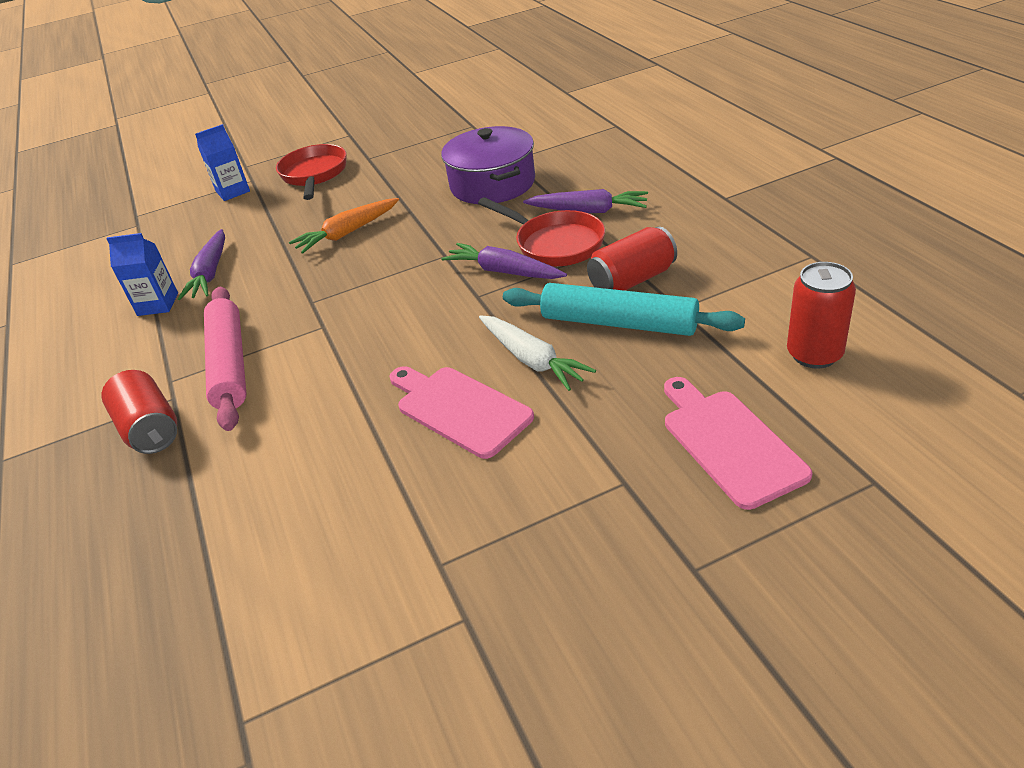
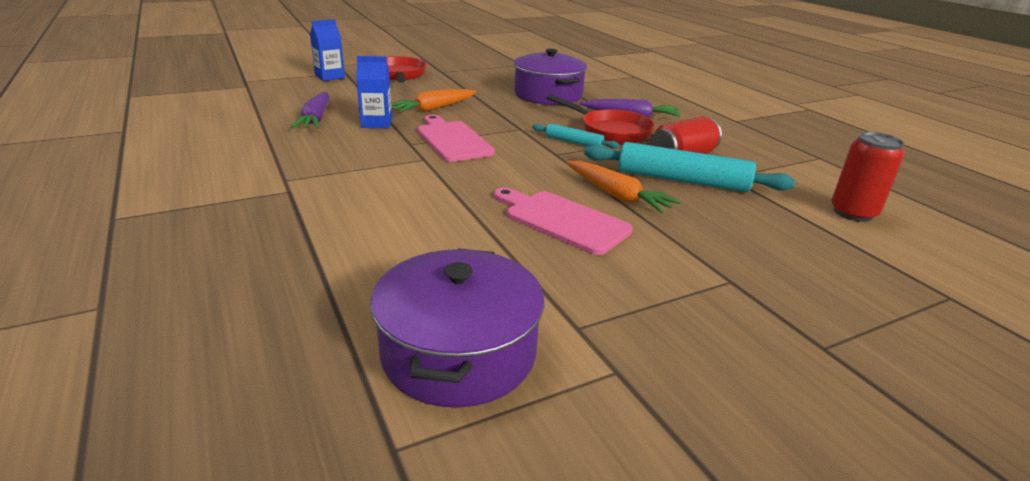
camera: 10 degrees left, 10 degrees down
(150, 429) = (268, 209): red can -> none
(158, 304) = (269, 132): blue carton -> blue carton (376, 123)
(230, 364) = (341, 174): pink rolling pin -> none
(315, 607) = (458, 352): none -> purple pot
(503, 271) = (573, 142): purple carrot -> turquoise rolling pin
(532, 360) = (617, 195): white carrot -> orange carrot
(729, 443) = (811, 262): pink cutting board -> pink cutting board (452, 140)

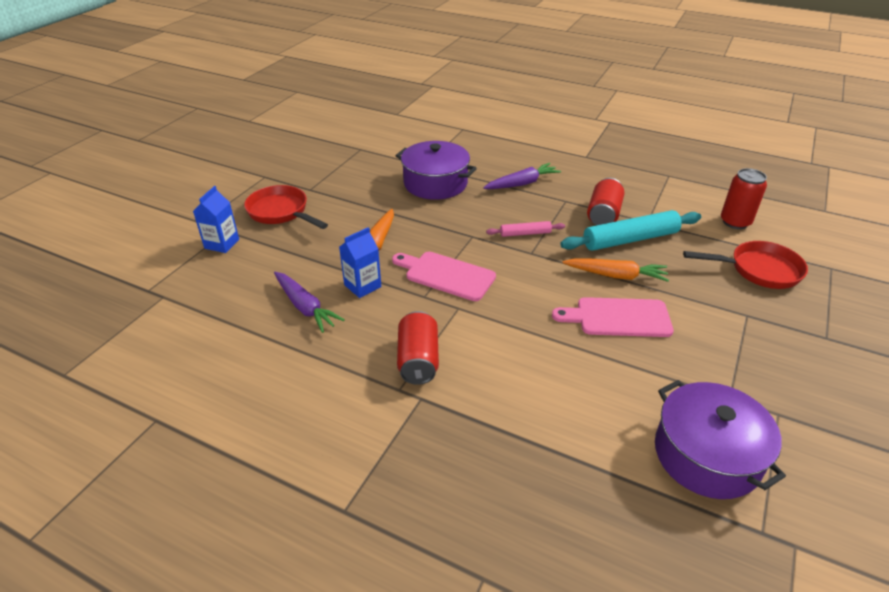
camera: 35 degrees left, 10 degrees up
(331, 172) = (418, 360): none -> red can
(573, 142) = (525, 233): turquoise rolling pin -> pink rolling pin
(610, 131) = (531, 208): red pan -> red pan (759, 270)

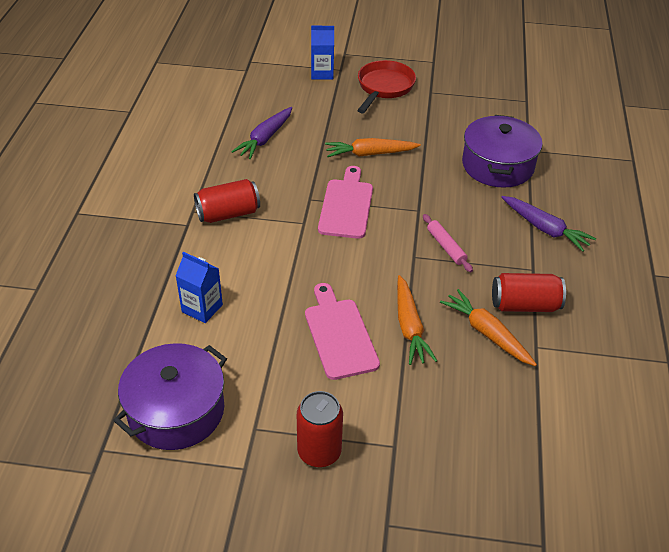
camera: 70 degrees right, 5 degrees up
(362, 286) = (306, 161): blue carton -> blue carton (202, 308)
(630, 239) = (487, 333): turquoise rolling pin -> orange carrot
(735, 222) = (593, 437): red can -> red can (319, 452)
(759, 270) = (492, 461): red pan -> none

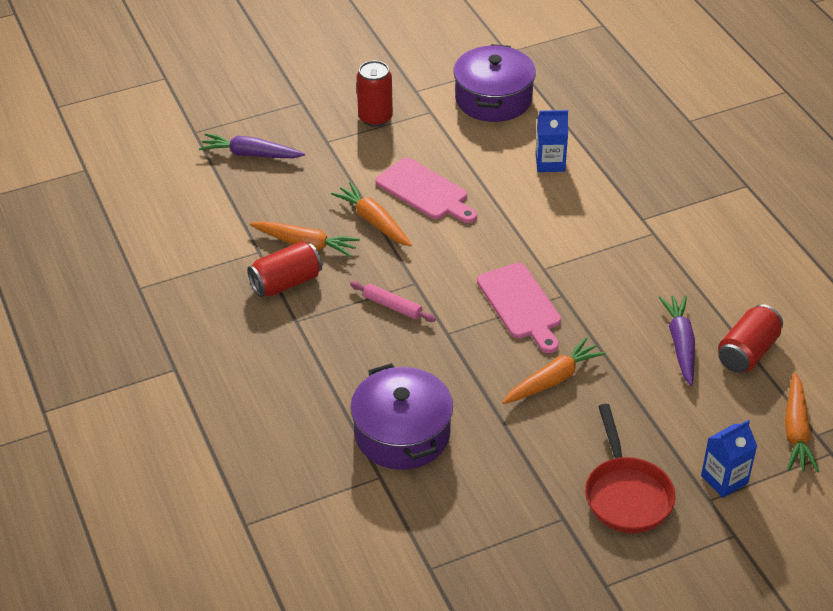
camera: 150 degrees right, 0 degrees up
(228, 214) = (620, 245): red can -> red can (747, 352)
(255, 75) = (796, 431): none -> orange carrot
(545, 229) = (306, 372): purple carrot -> purple carrot (251, 154)

